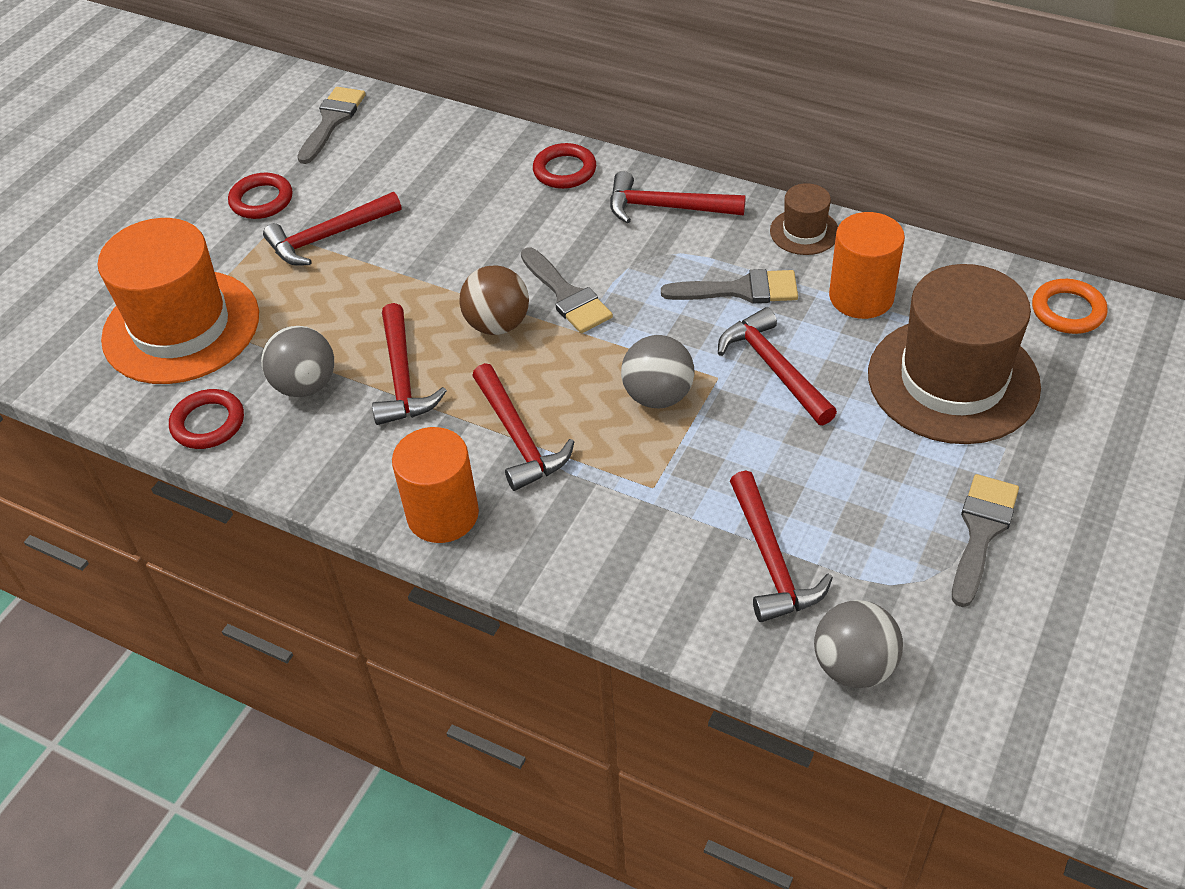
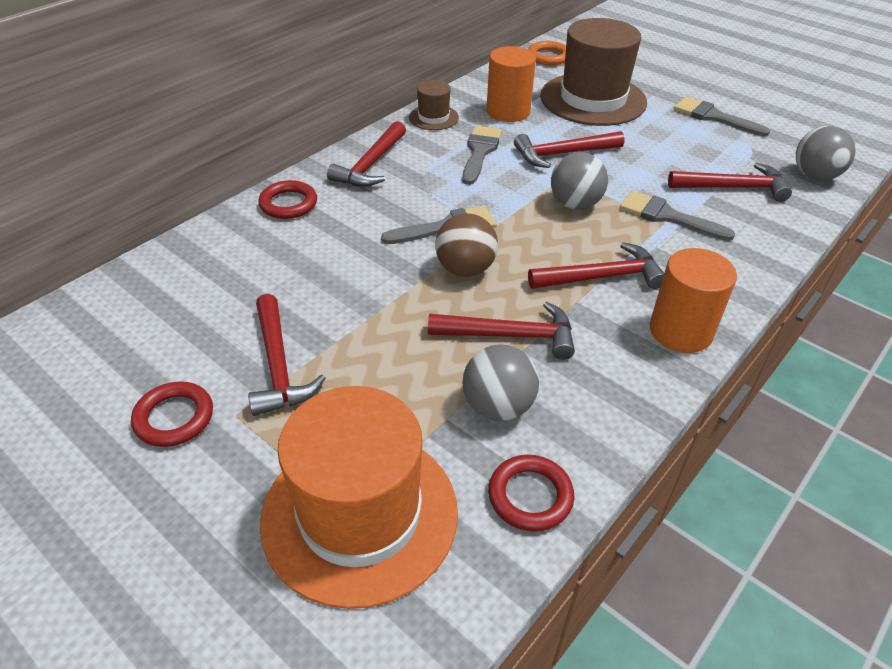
camera: 80 degrees left, 5 degrees down
(332, 121) = (77, 342): grey brush -> grey brush (667, 216)

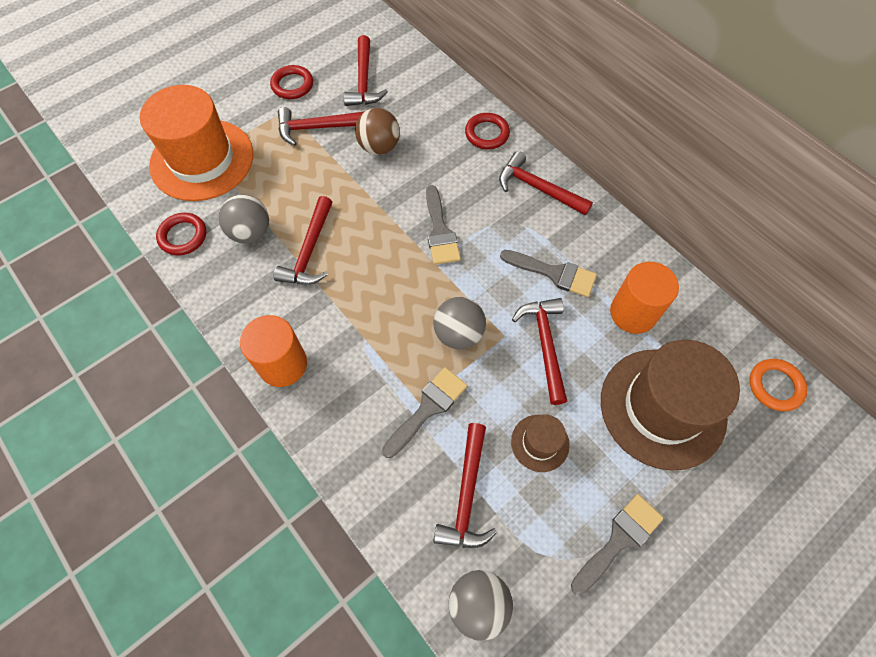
camera: 100 degrees right, 20 degrees up
(433, 117) = (620, 244): brown hat -> brown hat (540, 443)
(465, 269) = (386, 235): brown ball -> brown ball (379, 147)
(601, 277) = (356, 326): red hammer -> red hammer (364, 80)

